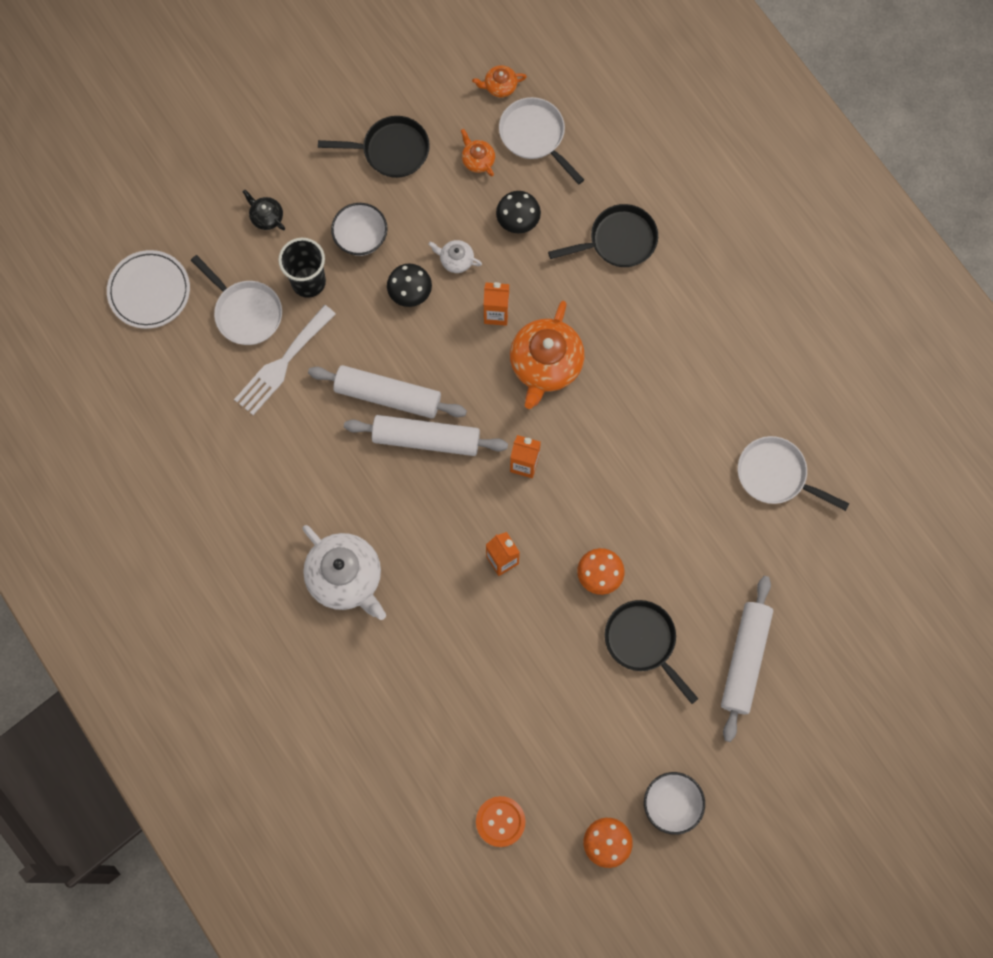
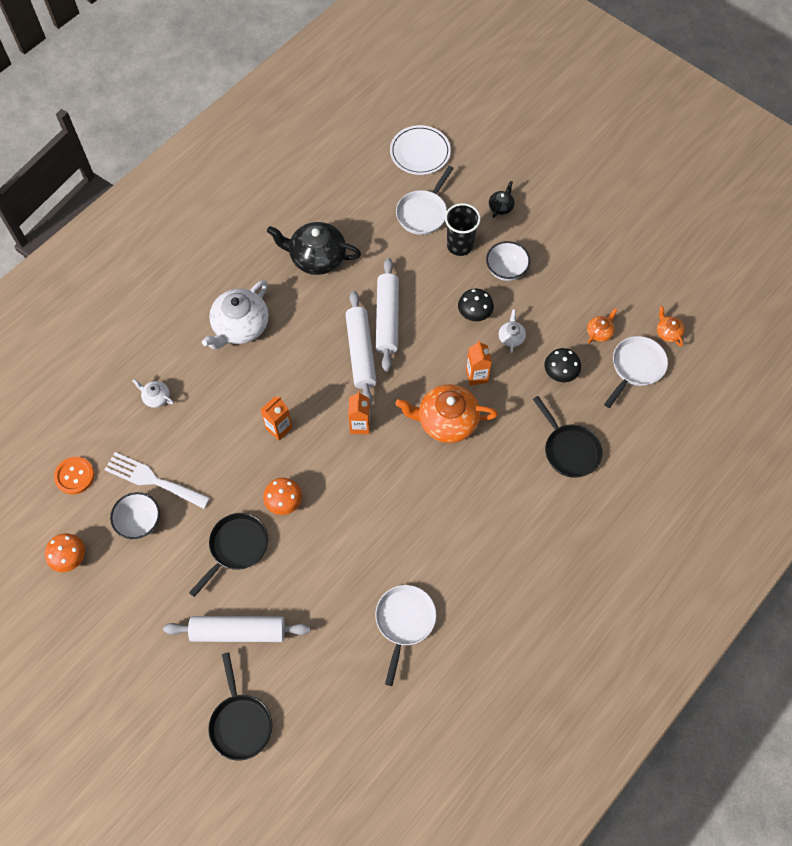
camera: 75 degrees right, 10 degrees down
(272, 460) = (316, 257): none -> black teapot
(282, 364) = (391, 245): white fork -> white fork (152, 480)
(391, 150) = (584, 272): black pan -> black pan (240, 723)
(418, 702) = (156, 397): none -> white teapot
(671, 804) = (108, 600): white bowl -> white bowl (139, 522)

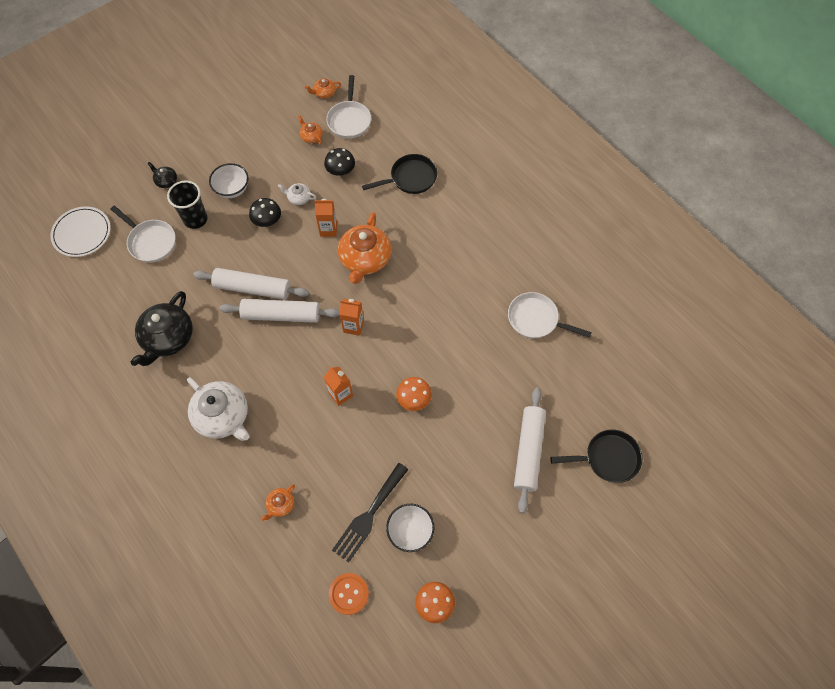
camera: 80 degrees left, 0 degrees up
(152, 480) = (369, 515): white fork -> black fork
(156, 397) = (280, 505): white teapot -> orange teapot
(236, 547) = (450, 444): black pan -> none
(636, 367) = (349, 120): white pan -> white pan turned 135 degrees counterclockwise

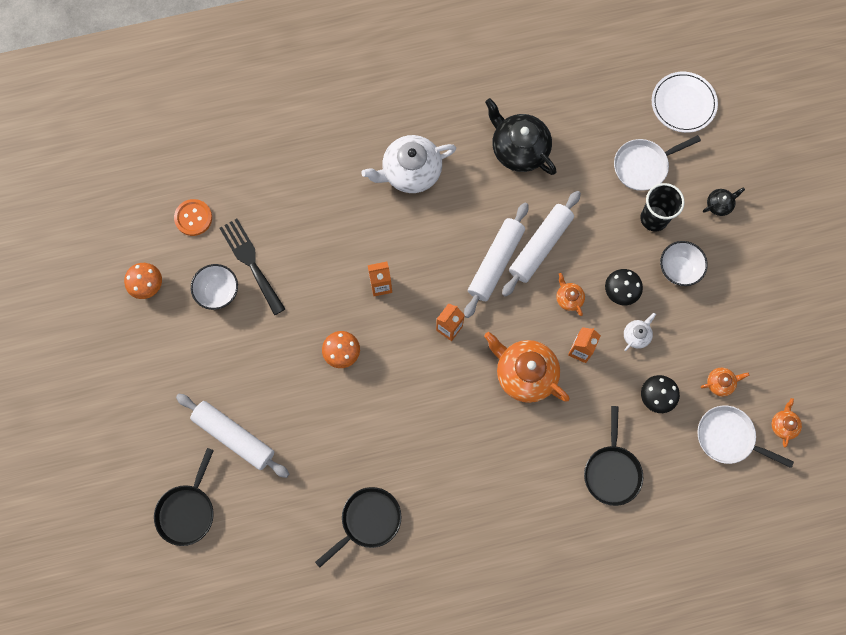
camera: 115 degrees right, 10 degrees up
(280, 505) = (300, 191): orange teapot -> orange teapot (569, 298)
(536, 319) = (368, 521): white pan -> black pan

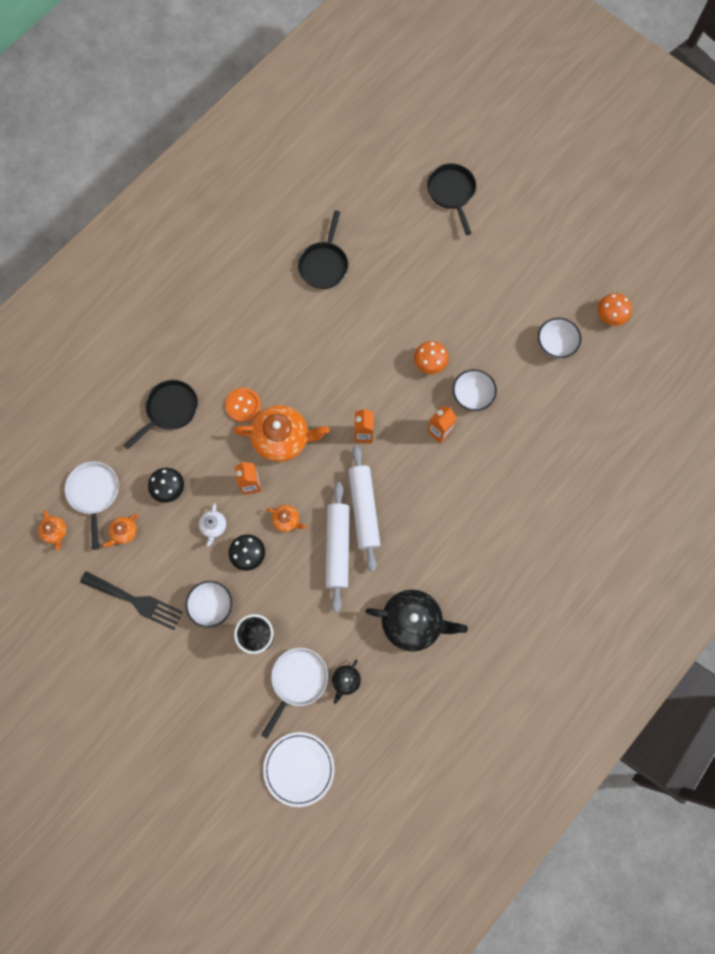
camera: 145 degrees right, 0 degrees up
(193, 218) = (621, 386): orange button -> orange button (243, 405)
(234, 436) = (460, 257): white rolling pin -> none
(251, 262) = (550, 382): black fork -> black fork (136, 601)
(328, 296) = (472, 396): none -> white bowl
(410, 171) = (486, 539): white teapot -> none
(612, 471) = (170, 410): black pan -> black pan turned 75 degrees clockwise
(719, 204) = (210, 689): black teapot -> black teapot (346, 681)
(728, 437) = (94, 493): white pan -> white pan turned 90 degrees counterclockwise

